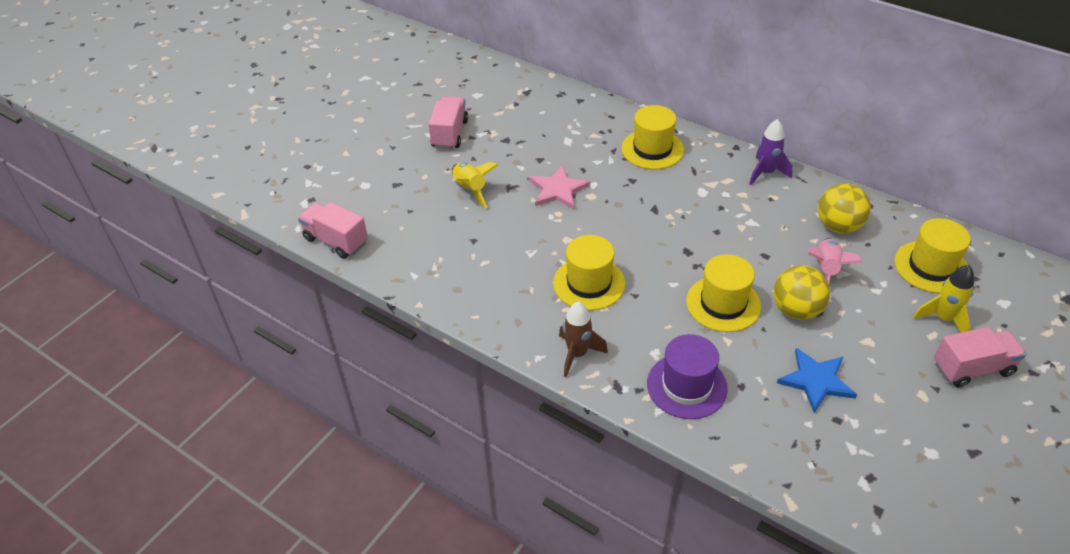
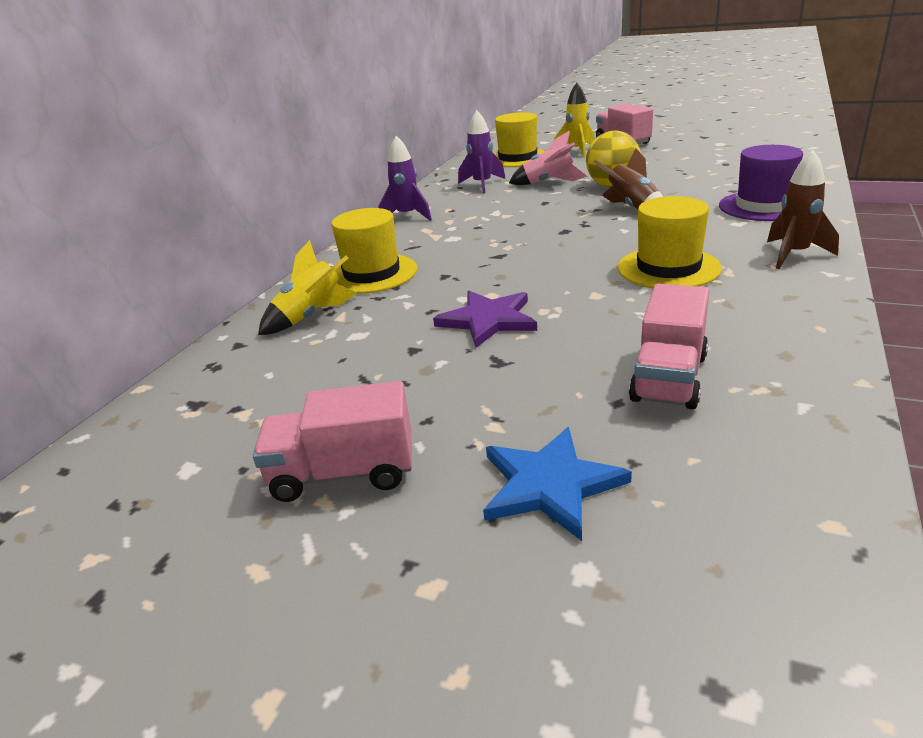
camera: 100 degrees left, 15 degrees down
(336, 241) = (826, 558): pink truck -> pink truck (669, 378)
(470, 190) = (527, 400): yellow rocket -> yellow rocket (311, 316)
(558, 190) = (488, 320): pink star -> purple star
(723, 304) = (632, 208): yellow hat -> brown rocket
(816, 381) = (692, 172): blue star -> blue star (550, 485)
(838, 226) = (482, 185): yellow ball -> purple rocket

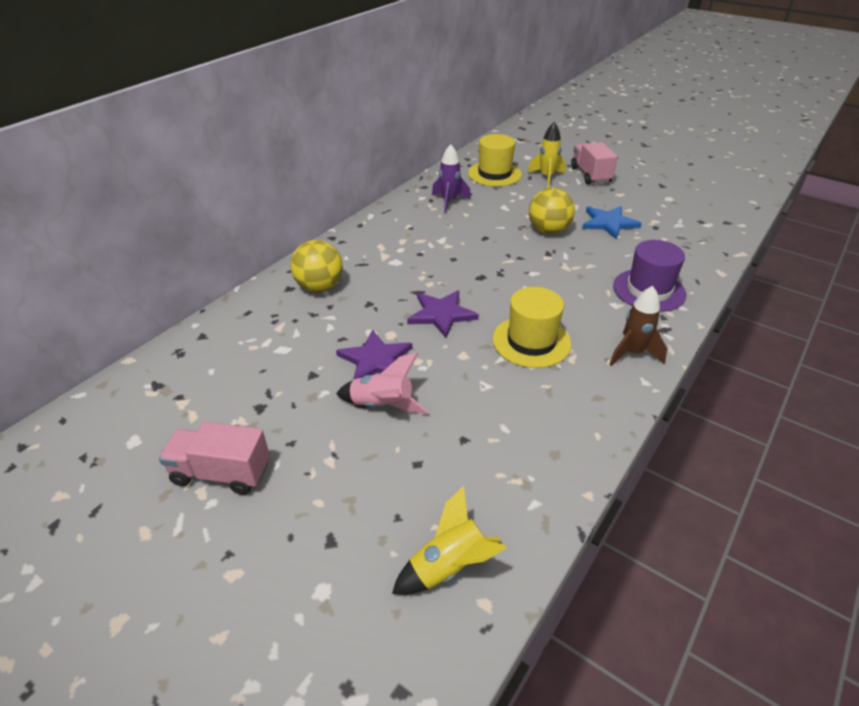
camera: 10 degrees right, 10 degrees up
(311, 316) = (260, 321): yellow rocket -> yellow rocket (449, 567)
(372, 274) = (319, 287): yellow hat -> yellow ball
(407, 216) = (374, 226): purple rocket -> none
(542, 267) = (441, 314): none -> purple star
(549, 182) = (501, 213): pink rocket -> pink rocket (382, 405)
(550, 485) = (337, 520): blue star -> blue star (609, 223)
(632, 208) = (547, 263): brown rocket -> none
(669, 378) = (463, 452): pink truck -> none

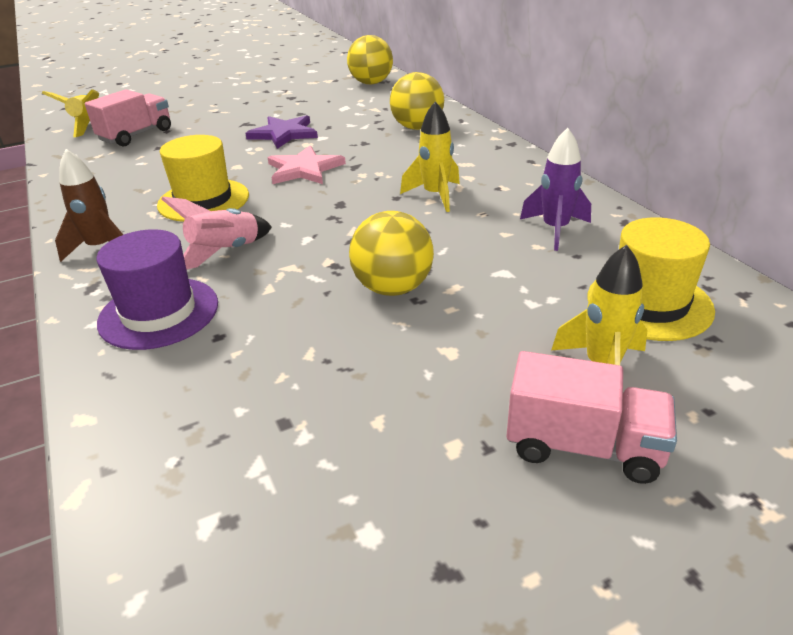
camera: 120 degrees right, 5 degrees down
(188, 360) = (371, 83): none -> yellow ball
(221, 473) = (252, 86): pink truck -> pink truck (136, 135)
(382, 405) = (232, 129): pink rocket -> pink rocket (225, 252)
(439, 245) = (435, 196): none -> yellow rocket
(441, 314) = (304, 169): purple star -> pink star
(609, 223) = (354, 364): blue star -> none

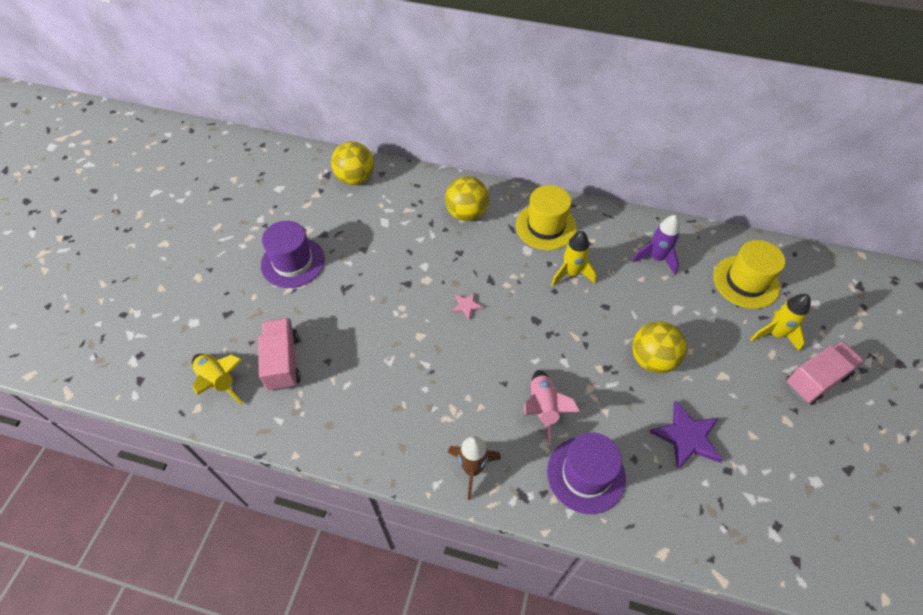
camera: 50 degrees left, 20 degrees up
(203, 200) = (457, 382): yellow hat -> yellow hat (546, 226)
(244, 100) = (293, 262): none -> purple hat
(284, 134) = (393, 280): purple star -> purple star (687, 437)
(304, 169) = (466, 306): pink star -> pink star, size x0.51

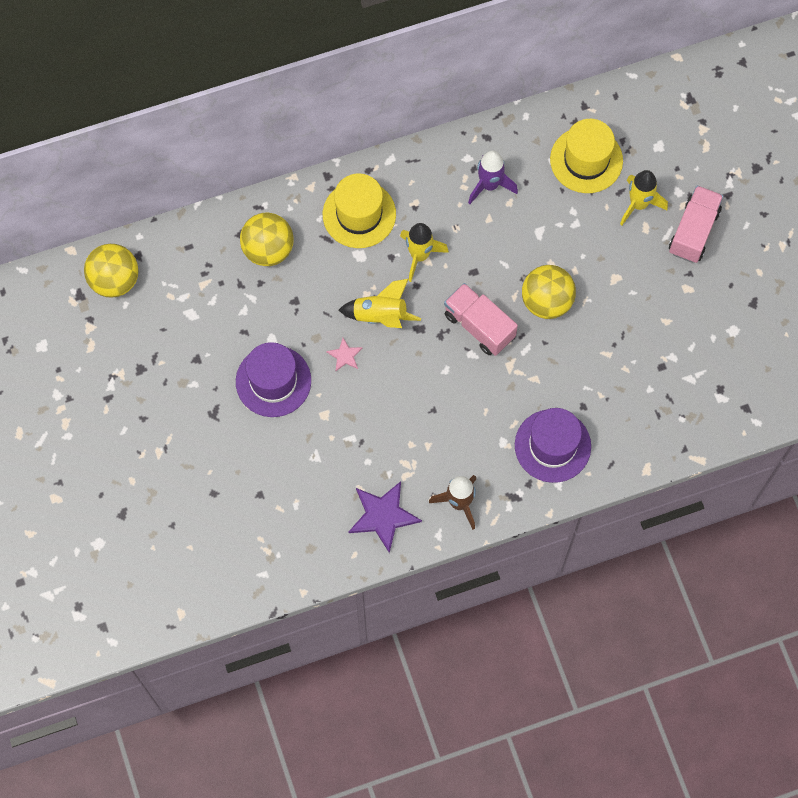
camera: 35 degrees left, 15 degrees up
(219, 381) = (178, 578): yellow rocket -> yellow rocket (380, 316)
(283, 362) = (219, 523): pink truck -> pink truck (479, 326)
(293, 262) = (137, 420): purple hat -> purple hat (273, 381)
(543, 408) = (481, 411): pink rocket -> none
(687, 437) = (615, 357): purple star -> purple star (383, 516)

